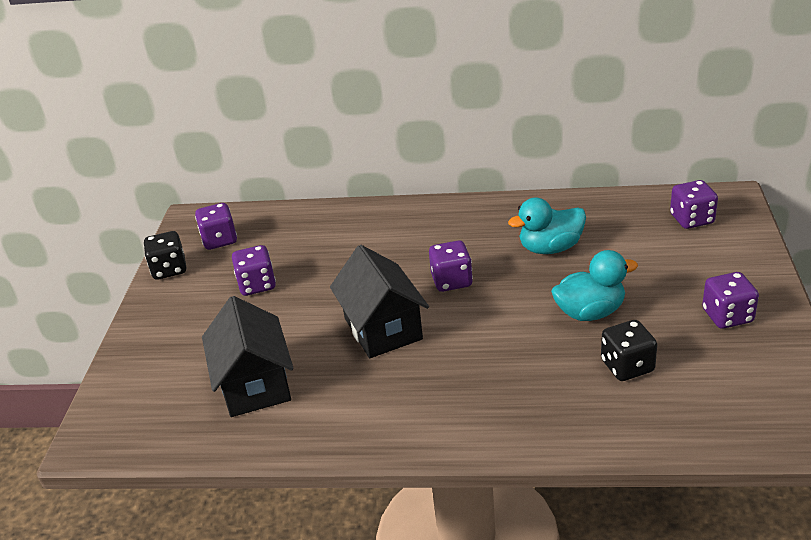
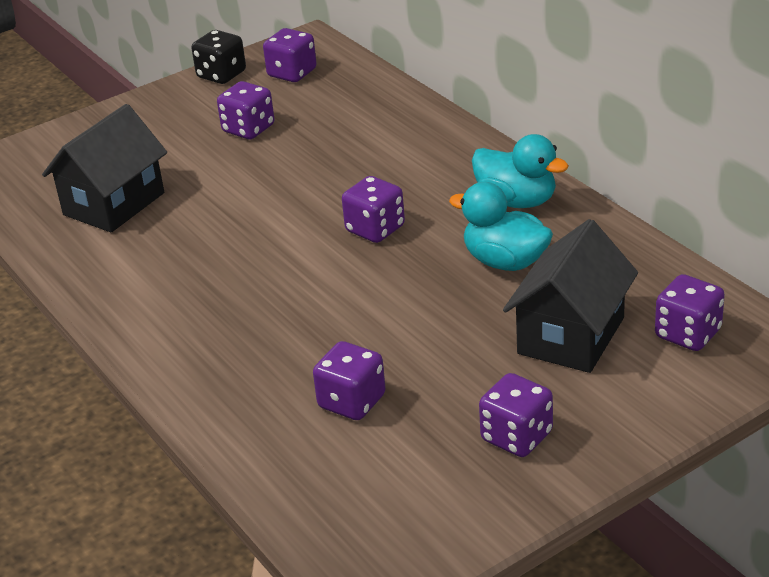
camera: 50 degrees right, 0 degrees up
(383, 329) = (257, 228): black house -> black house (571, 336)
(590, 312) = (418, 338): turquoise duck -> turquoise duck (517, 201)
(627, 366) = (352, 402): black dice -> purple dice

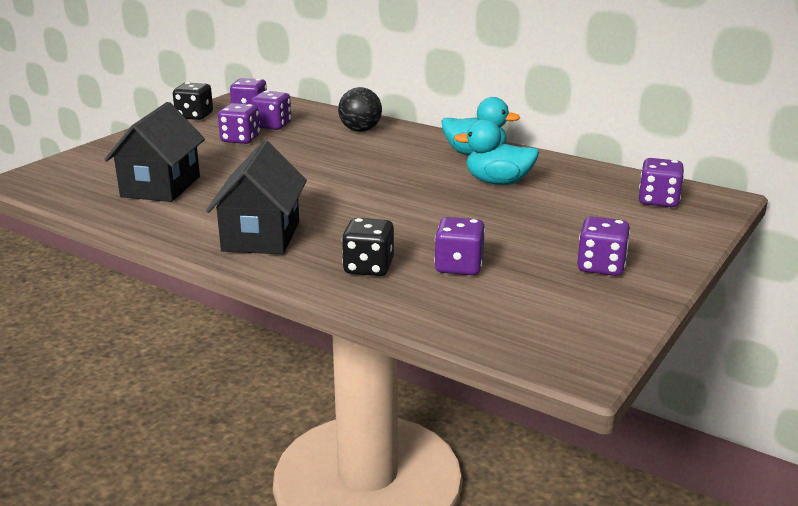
camera: 25 degrees left, 10 degrees down
(252, 382) = (368, 267): none -> black dice
(375, 229) = (387, 177): purple dice -> purple dice (272, 126)
(403, 131) = (360, 130): none -> black ball
(571, 336) = (582, 211): black house -> black house (261, 236)

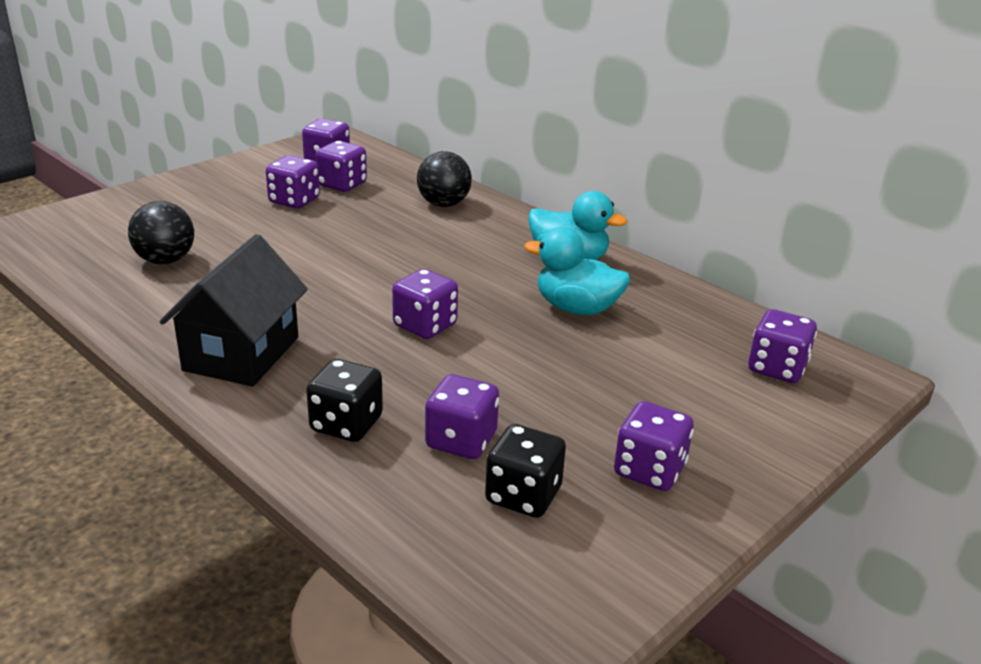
camera: 10 degrees right, 5 degrees up
(161, 187) = (165, 260): black house -> black ball
(194, 116) = (259, 160): black dice -> black dice (523, 495)
(391, 204) = (425, 326): none -> purple dice

